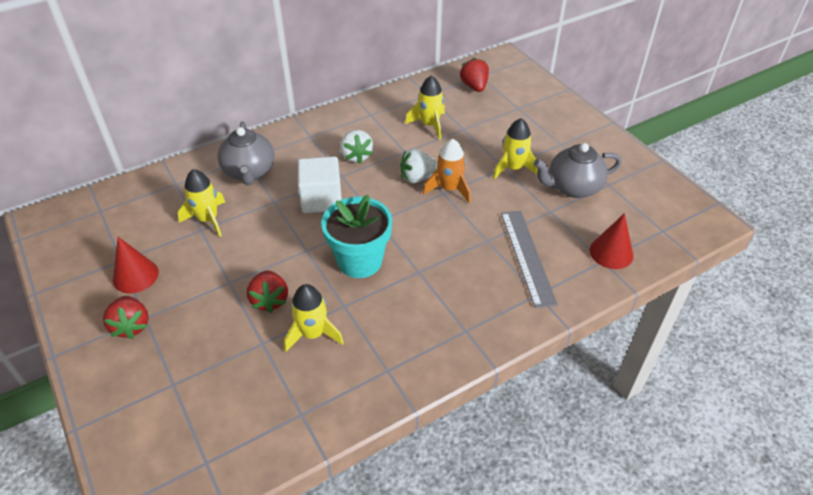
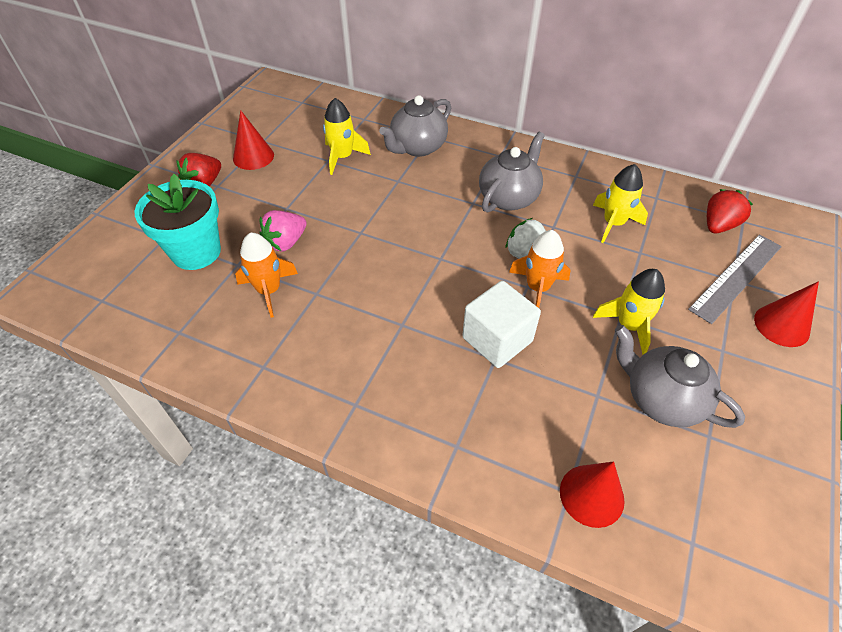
camera: 55 degrees right, 5 degrees up
(270, 300) = (286, 242): red strawberry -> pink strawberry
(313, 333) = (269, 290): yellow rocket -> orange rocket
(321, 199) = (430, 207): white cube -> white cube (497, 339)
(356, 156) = (509, 197): white strawberry -> grey teapot
(360, 261) = (378, 274): turquoise flower pot -> turquoise flower pot (196, 252)
(527, 256) = (505, 408): grey ruler -> grey ruler (736, 277)
(563, 112) = (781, 325): none -> red cone

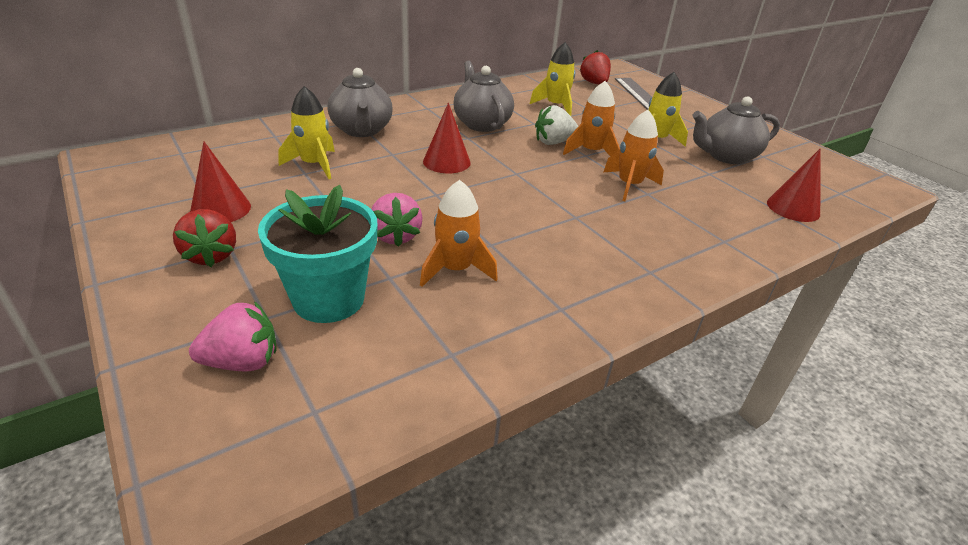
camera: 60 degrees left, 15 degrees down
(123, 252) = (242, 362): none -> pink strawberry
(497, 339) = (629, 185): white cube -> orange rocket
(781, 325) = (692, 104): red cone -> red cone (446, 162)

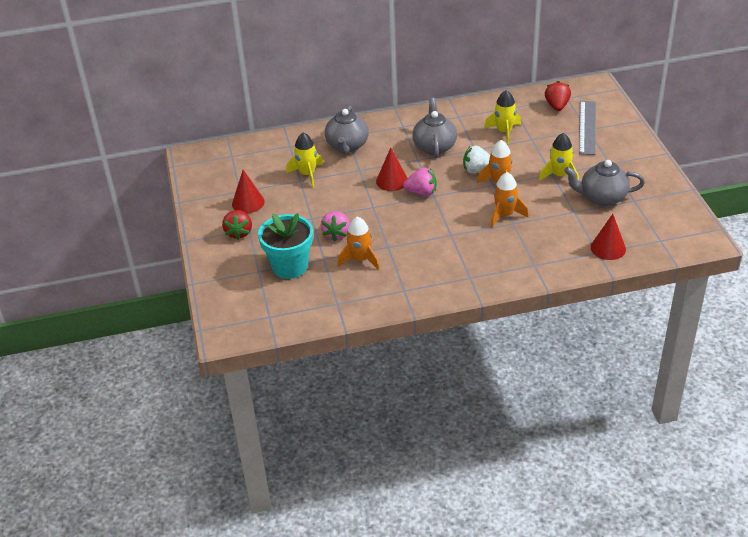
camera: 25 degrees right, 5 degrees up
(242, 362) = (244, 290): pink strawberry -> pink strawberry (421, 192)

